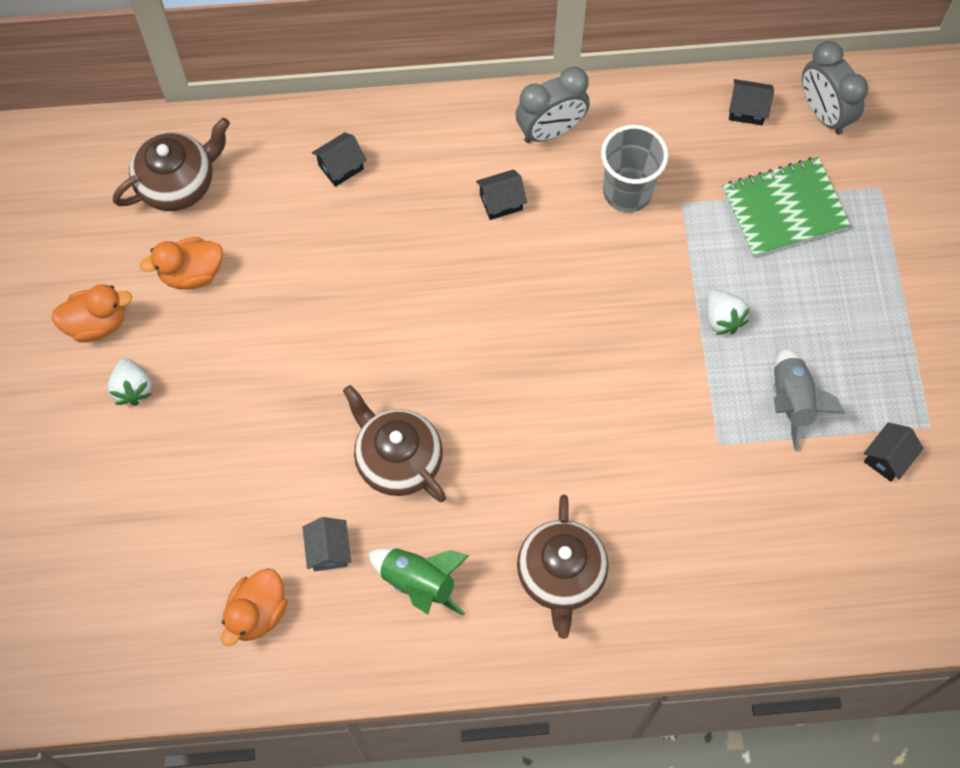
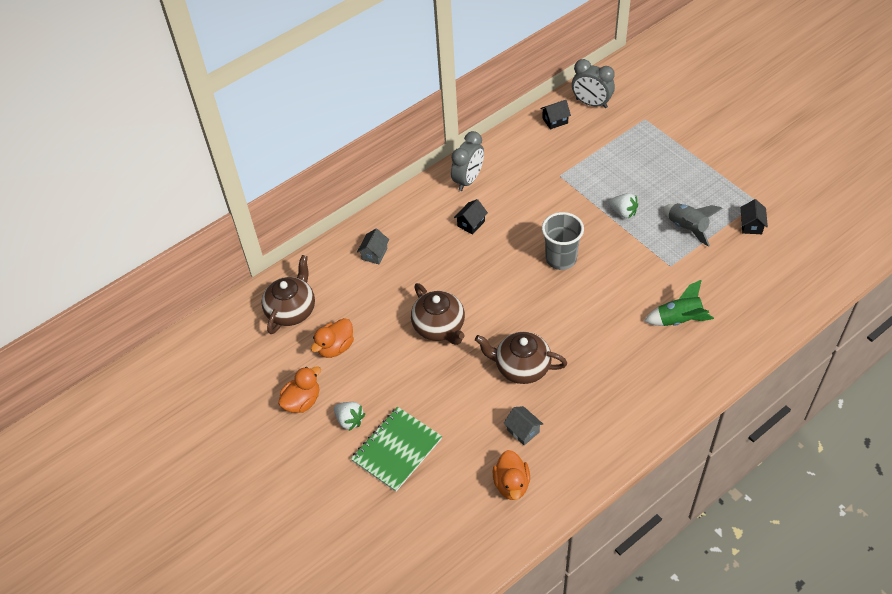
camera: 30 degrees left, 15 degrees down
(341, 167) = (374, 254): black house -> grey house
(419, 583) = (582, 416): green rocket -> green rocket (679, 320)
(561, 575) = (649, 368): brown teapot -> brown teapot (439, 327)
(627, 192) = (529, 185): grey cup -> grey cup (561, 259)
(784, 209) = (609, 151): green notebook -> green notebook (396, 450)

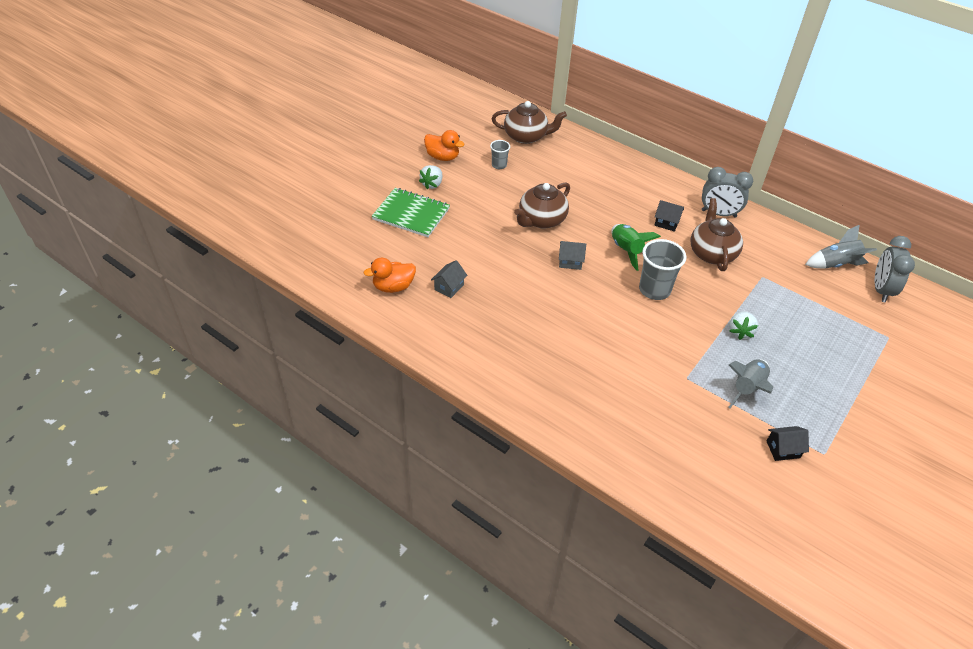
camera: 70 degrees right, 5 degrees down
(335, 347) = (499, 165): orange duck -> grey cup
(374, 254) = (603, 170): grey house -> grey house (570, 262)
(521, 367) = (516, 277): brown teapot -> brown teapot (712, 253)
(555, 121) = (836, 264): black house -> grey rocket
(679, 320) = (617, 390): green rocket -> green rocket (626, 250)

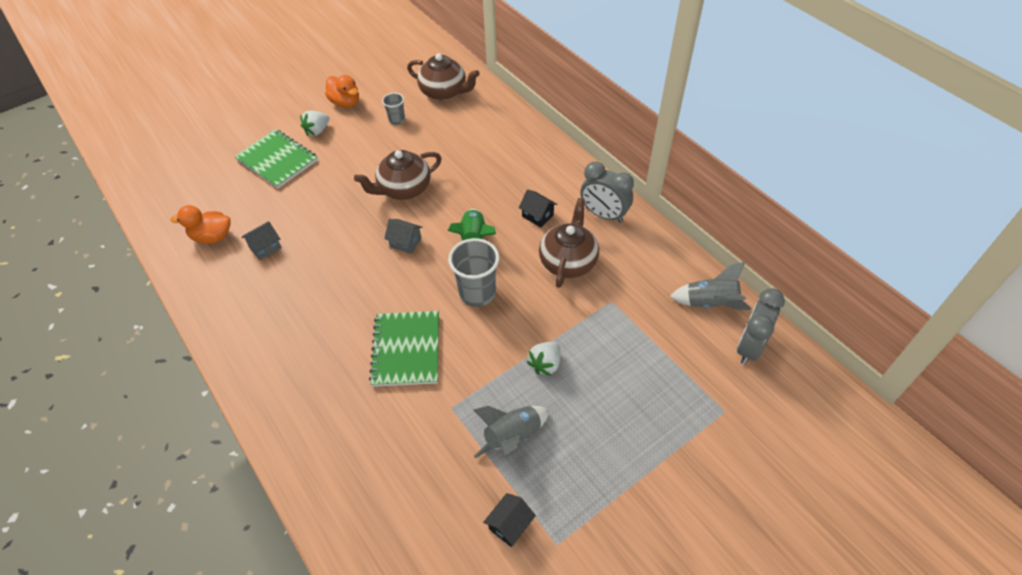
camera: 20 degrees right, 5 degrees up
(623, 343) = (406, 349): none -> green notebook
(783, 449) = (510, 525): black house -> black house turned 60 degrees counterclockwise

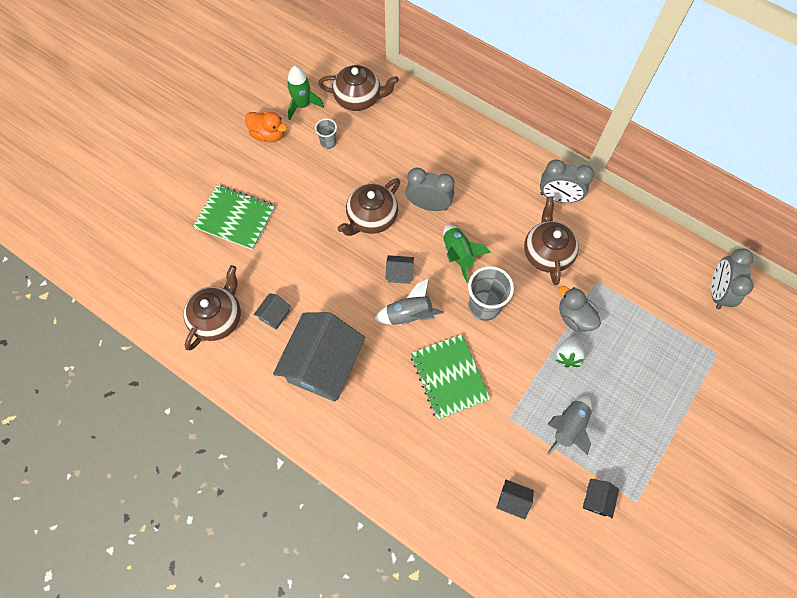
camera: 20 degrees left, 15 degrees up
(212, 237) = (218, 318): orange duck -> brown teapot
(286, 304) = (323, 365): none -> grey house
(317, 131) = (257, 174): white strawberry -> none
(389, 87) = (302, 105): none -> green rocket
(466, 191) = (428, 205): none -> grey clock
(537, 216) = (502, 214): black house -> black house (512, 500)
(570, 329) = (574, 317): none -> grey duck
(710, 303) = (674, 260): grey rocket -> grey rocket (409, 315)

